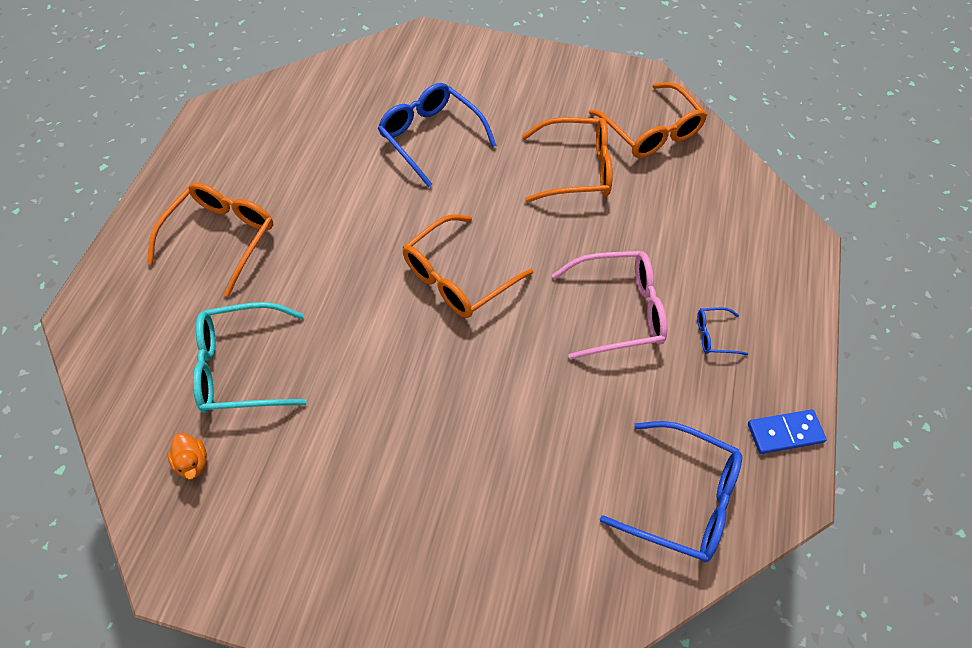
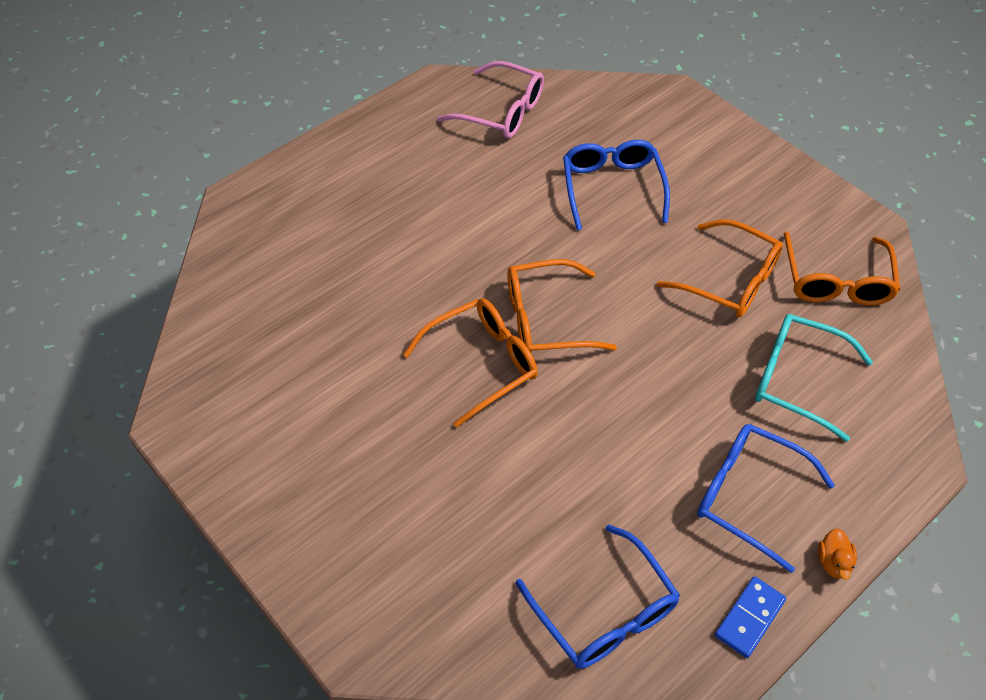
camera: 35 degrees right, 5 degrees down
(193, 462) = (238, 350): orange duck -> orange duck (833, 562)
(221, 238) = (376, 190): orange glasses -> orange glasses (482, 363)
(241, 367) = (321, 299): turquoise glasses -> turquoise glasses (796, 379)
(619, 311) = (671, 424): pink glasses -> pink glasses (502, 112)
(714, 335) = (748, 496): blue glasses -> blue glasses, size x2.14
(784, 433) = (749, 618): blue domino -> blue domino turned 75 degrees counterclockwise

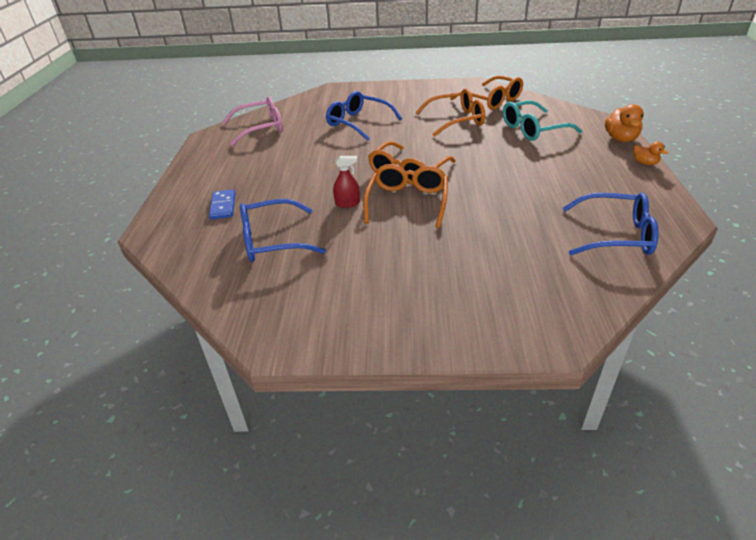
camera: 45 degrees left, 15 degrees down
(427, 312) = (347, 203): none -> red spray bottle
(748, 496) = (585, 166): blue glasses -> blue glasses (272, 241)
(749, 618) = (658, 196): blue domino -> blue domino (223, 206)
(881, 499) = (620, 139): none -> orange duck

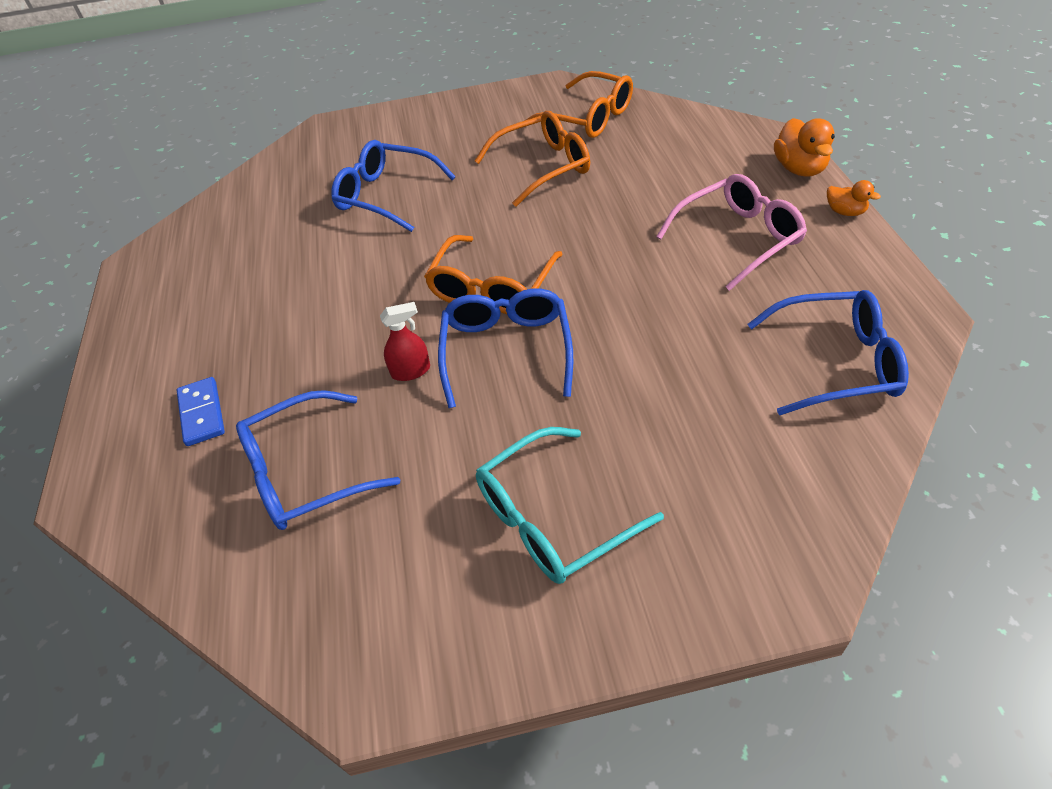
camera: 10 degrees left, 10 degrees up
(261, 128) = (224, 231): pink glasses -> pink glasses (738, 238)
(407, 202) = (506, 351): orange glasses -> blue glasses
(533, 129) = (665, 169): turquoise glasses -> turquoise glasses (553, 518)

